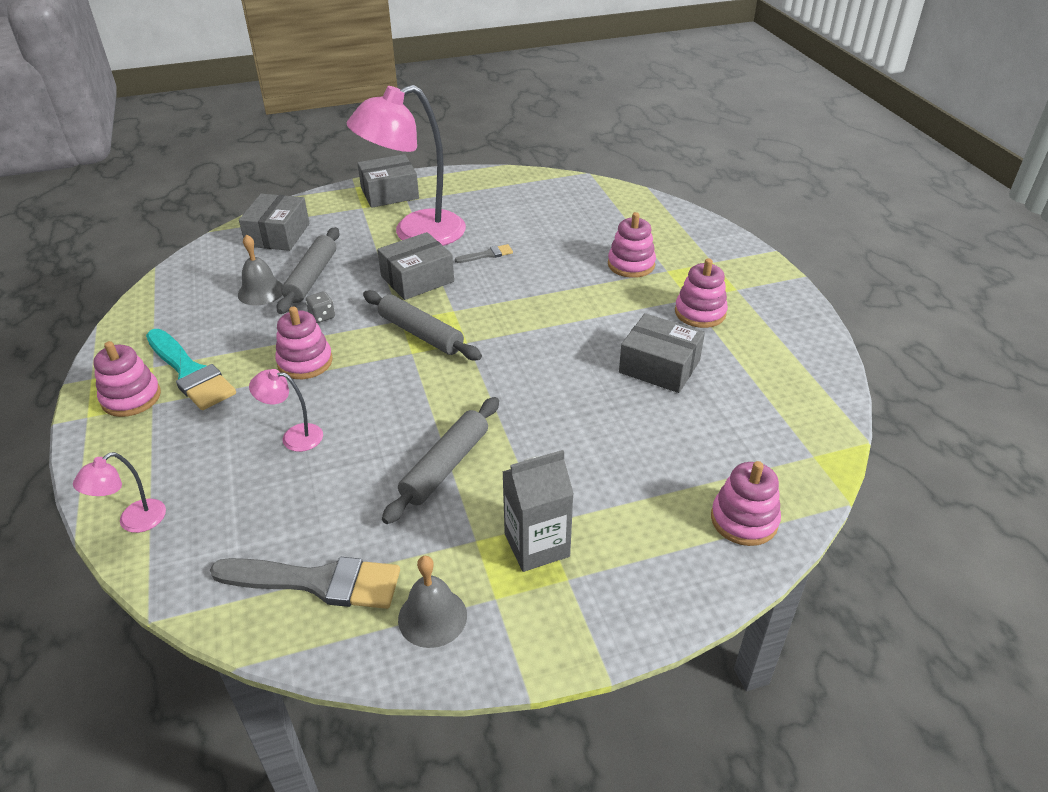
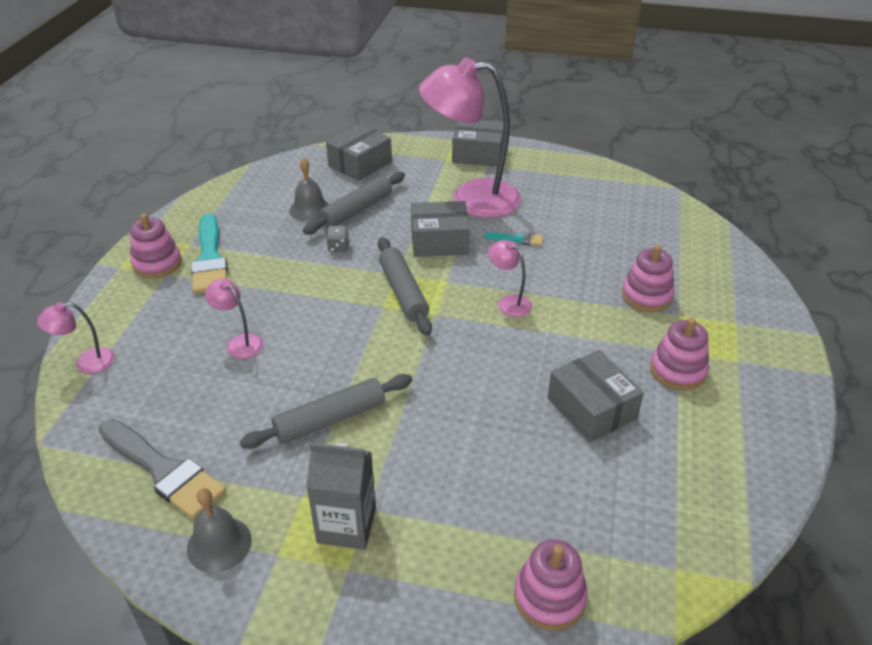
camera: 30 degrees right, 0 degrees up
(305, 362) = (295, 282): pink stacking toy -> none
(487, 255) = (517, 239): grey brush -> turquoise brush
(523, 309) = (509, 302): none -> pink lamp

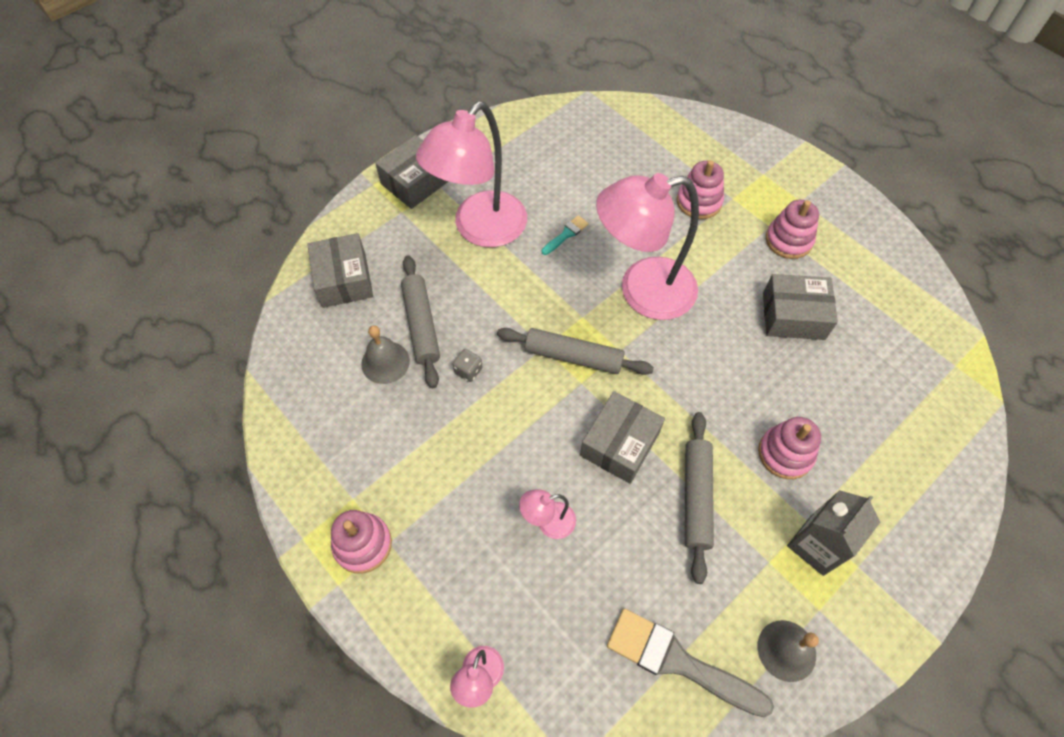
camera: 55 degrees left, 20 degrees up
(163, 471) = (678, 662): grey brush -> grey brush turned 135 degrees counterclockwise
(210, 259) = (396, 491): turquoise brush -> none
(439, 241) = (523, 289): grey box -> grey box (620, 444)
(509, 302) = (642, 291): pink lamp -> pink lamp, size x2.35
(549, 597) = (944, 451): pink stacking toy -> pink stacking toy (785, 454)

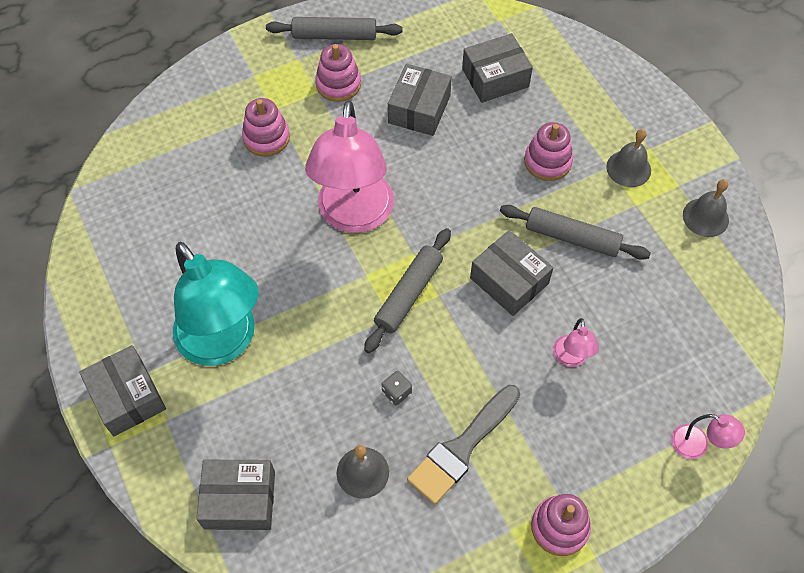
camera: 75 degrees left, 0 degrees up
(421, 325) = (328, 427): grey rolling pin -> grey rolling pin (334, 35)
(480, 230) = (224, 343): pink lamp -> turquoise lamp
(566, 234) = (262, 263): turquoise brush -> none
(678, 662) = (704, 293): grey brush -> grey brush (462, 448)
(816, 545) = (628, 168): grey carton -> grey bell
(872, 378) = (495, 78): none -> grey box

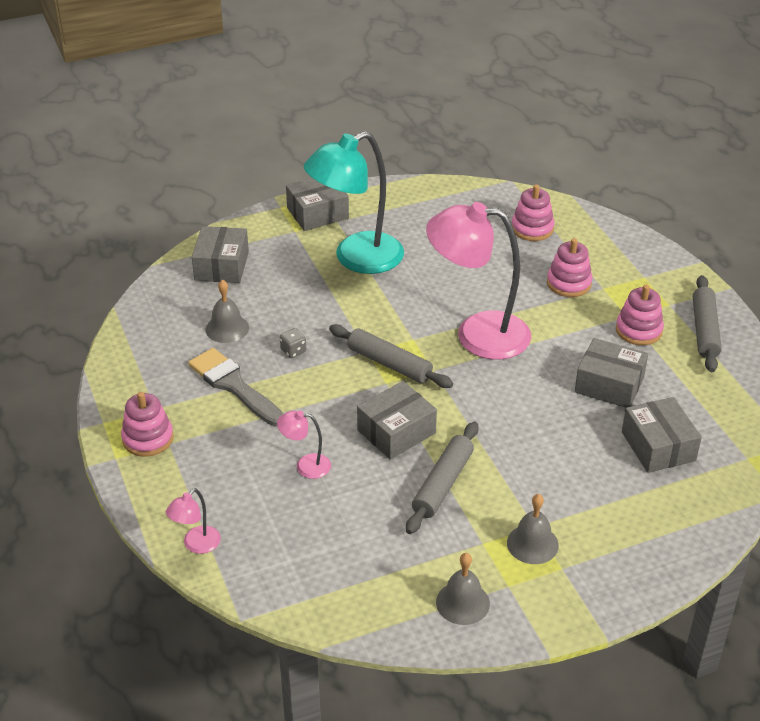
camera: 95 degrees right, 20 degrees down
(547, 161) = (542, 476): pink stacking toy -> pink stacking toy (532, 228)

